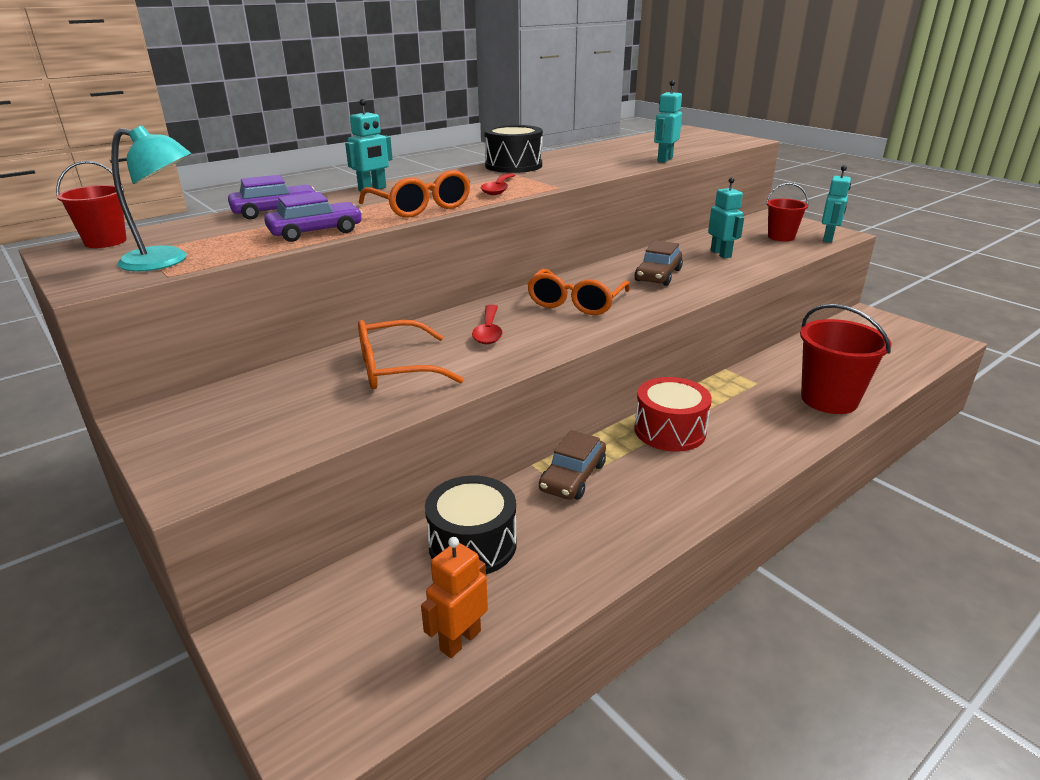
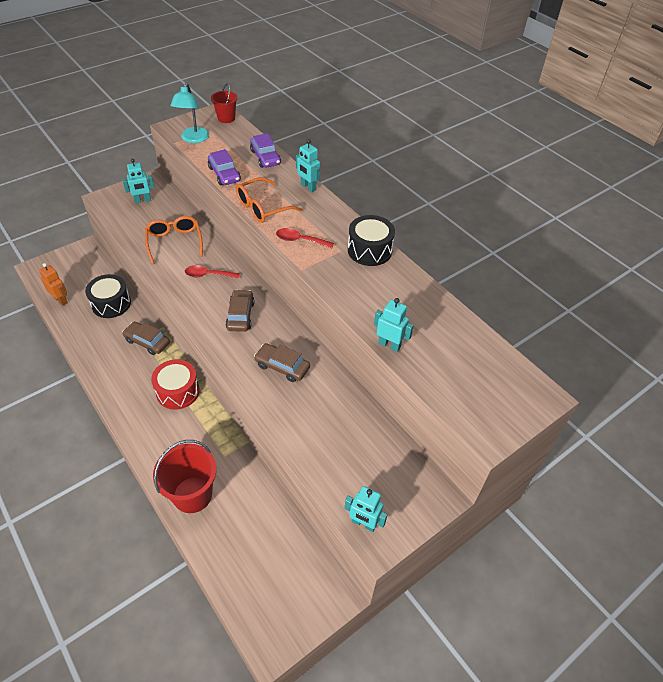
camera: 90 degrees right, 20 degrees up
(575, 303) = (240, 315): orange glasses -> brown car
(721, 254) = (325, 419): turquoise robot -> turquoise robot (143, 200)
(781, 237) = (369, 481): red bucket -> none

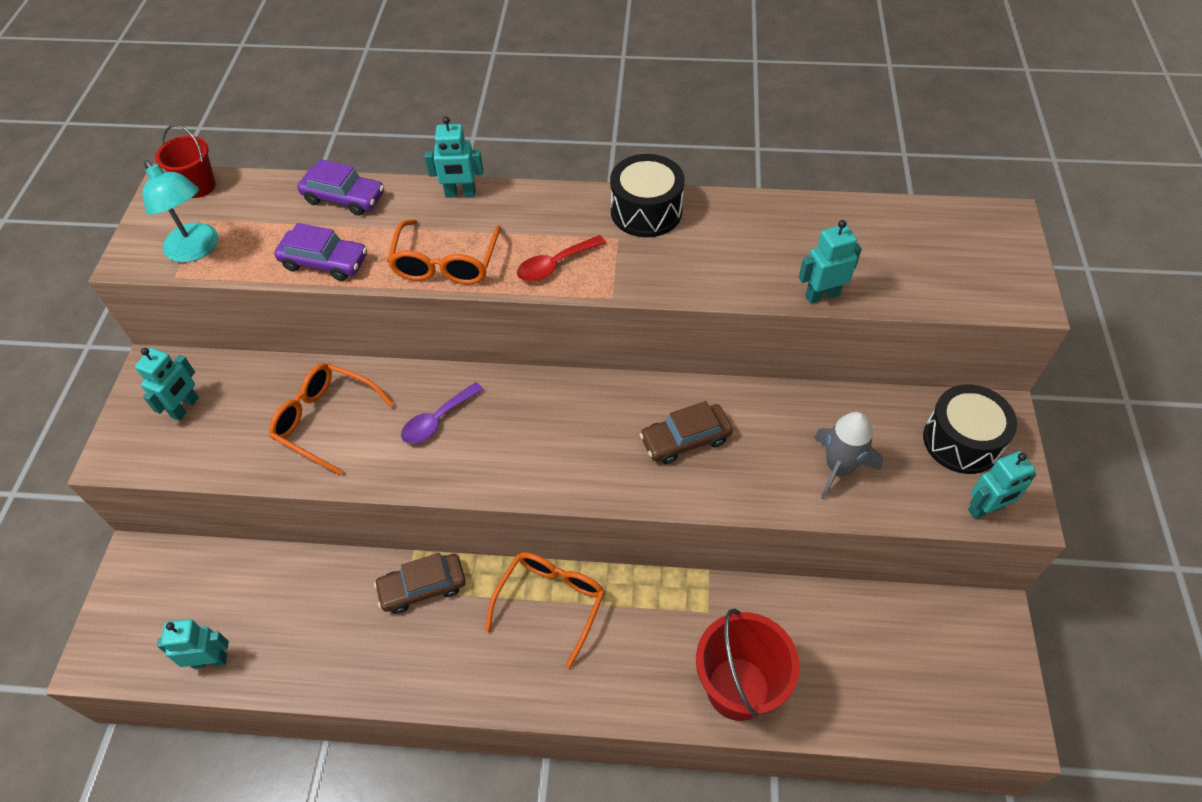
camera: 45 degrees left, 5 degrees up
(61, 300) = (210, 660): orange robot -> turquoise robot
(111, 304) = (296, 592): black drum -> black drum (961, 441)
(178, 391) = (551, 602): red drum -> orange glasses
(208, 275) = (437, 420): red spoon -> purple spoon
(240, 315) = (553, 429): brown car -> none
(326, 439) = (839, 467): none -> grey rocket

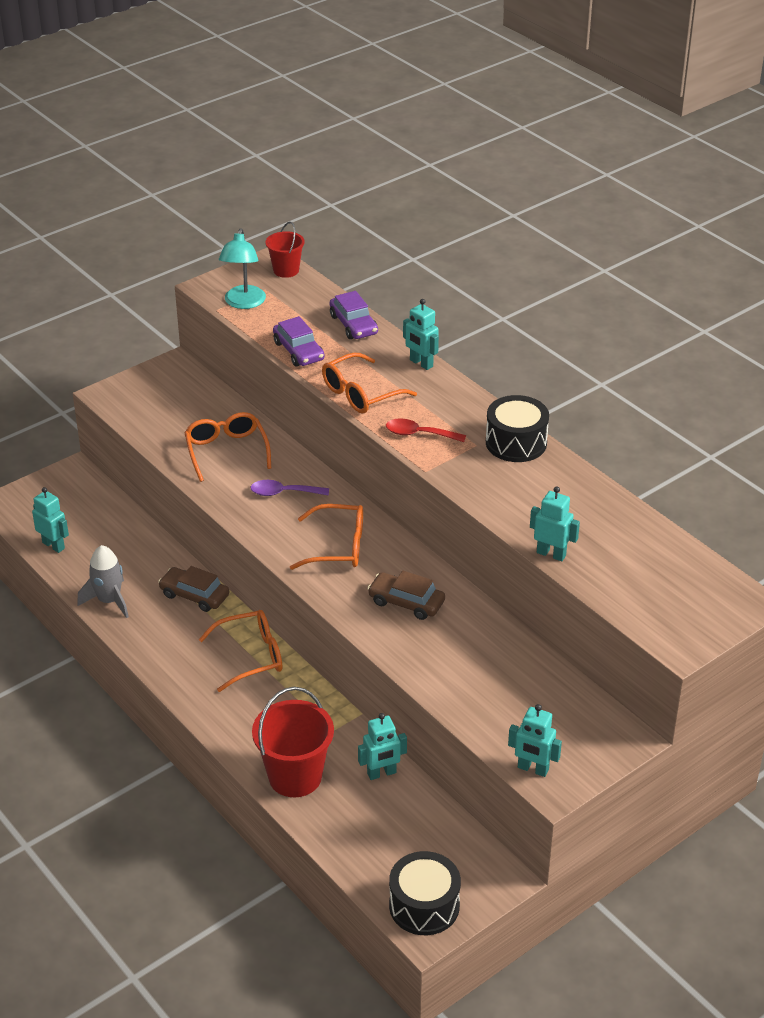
camera: 45 degrees right, 15 degrees down
(185, 407) = (166, 395): turquoise robot -> turquoise robot (381, 773)
(558, 434) = (338, 547): none -> orange glasses
(839, 467) = (476, 682): grey rocket -> grey rocket (109, 601)
(961, 441) = (576, 730): black drum -> black drum (424, 906)

